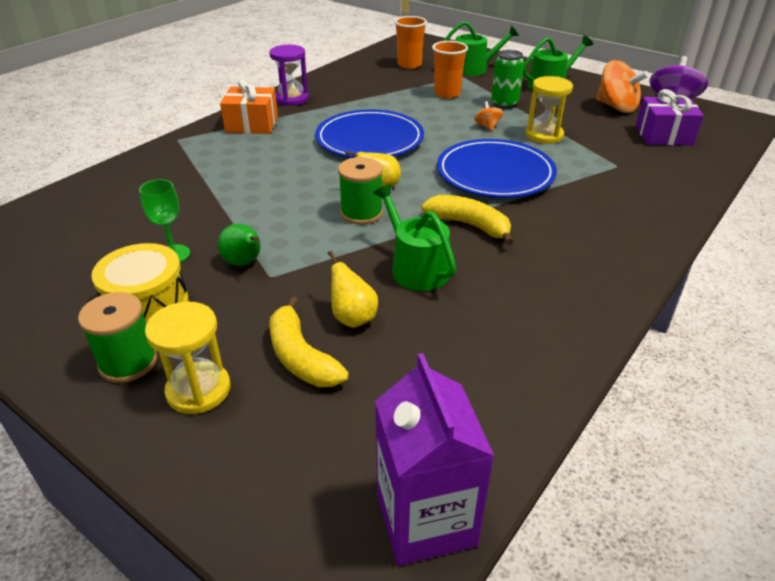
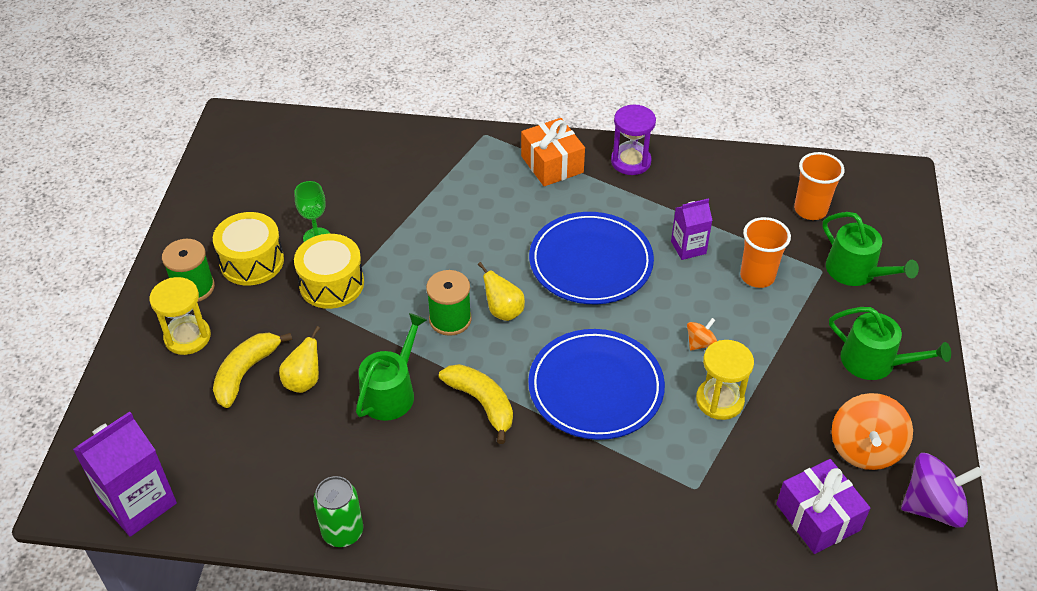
camera: 60 degrees right, 10 degrees up
(244, 263) = (331, 284): green pear -> yellow drum
(397, 105) = (688, 247): none -> purple carton
(469, 225) = (482, 403): yellow banana -> yellow banana turned 45 degrees counterclockwise
(504, 104) = (775, 337): green can -> green can (342, 532)

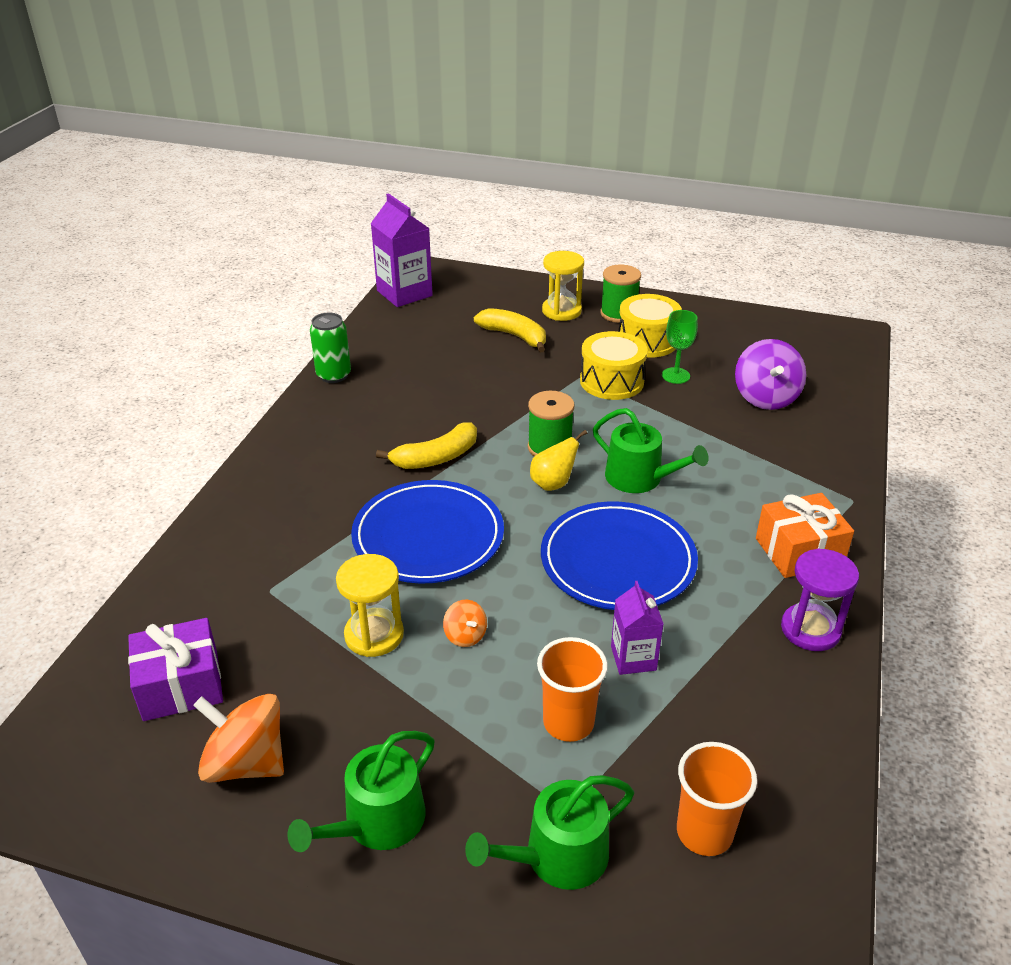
camera: 100 degrees right, 10 degrees down
(304, 381) = (496, 363): yellow pear -> none
(391, 392) = (468, 407): green watering can -> green watering can (640, 478)
(932, 506) = (130, 810): purple spinning top -> purple spinning top (765, 397)

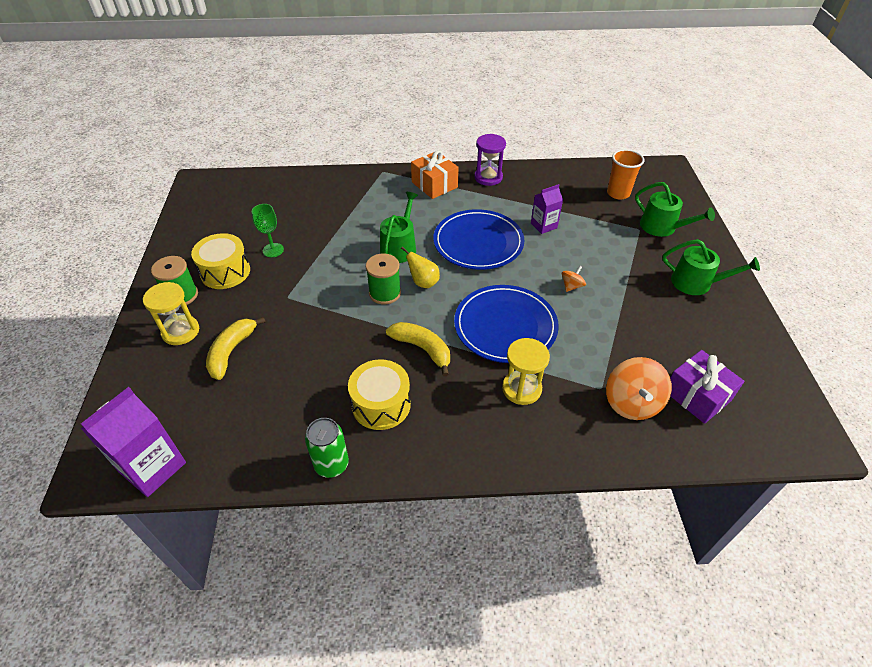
camera: 110 degrees left, 10 degrees up
(246, 762) = (712, 342): orange spinning top -> orange spinning top (632, 403)
(374, 635) = (598, 323): yellow hourglass -> yellow hourglass (521, 389)
(568, 722) = (597, 238): orange cup -> none
(612, 381) = (289, 280): yellow drum -> yellow drum (381, 404)
(765, 397) = (289, 209): purple spinning top -> none

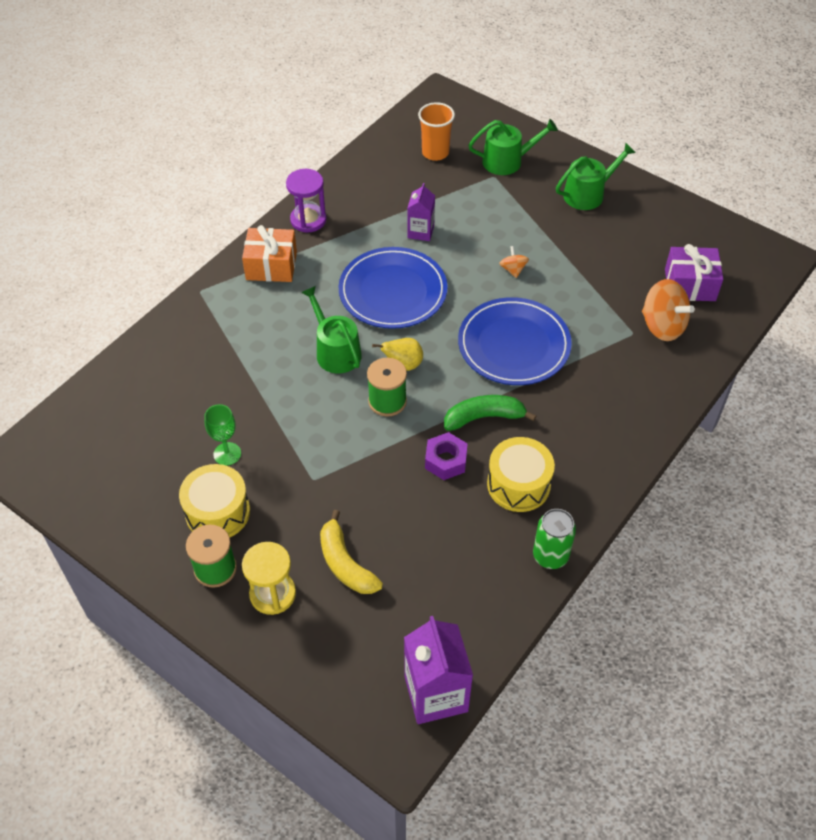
camera: 50 degrees left, 5 degrees up
(364, 351) = (445, 461): none -> purple nut
(422, 349) = (484, 417): yellow banana -> green banana
(521, 389) = (588, 381): yellow hourglass -> none

